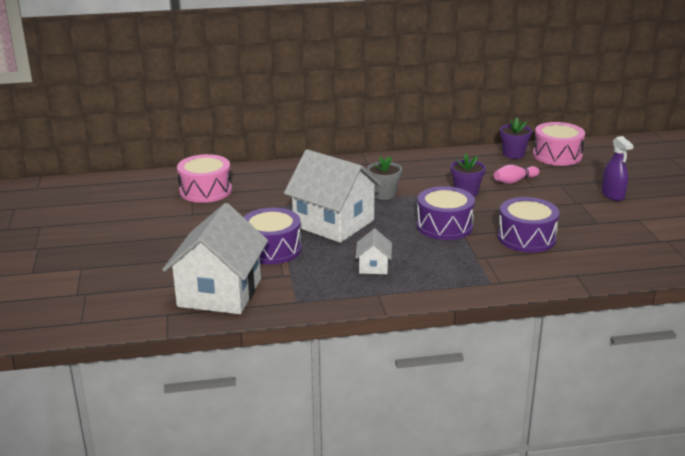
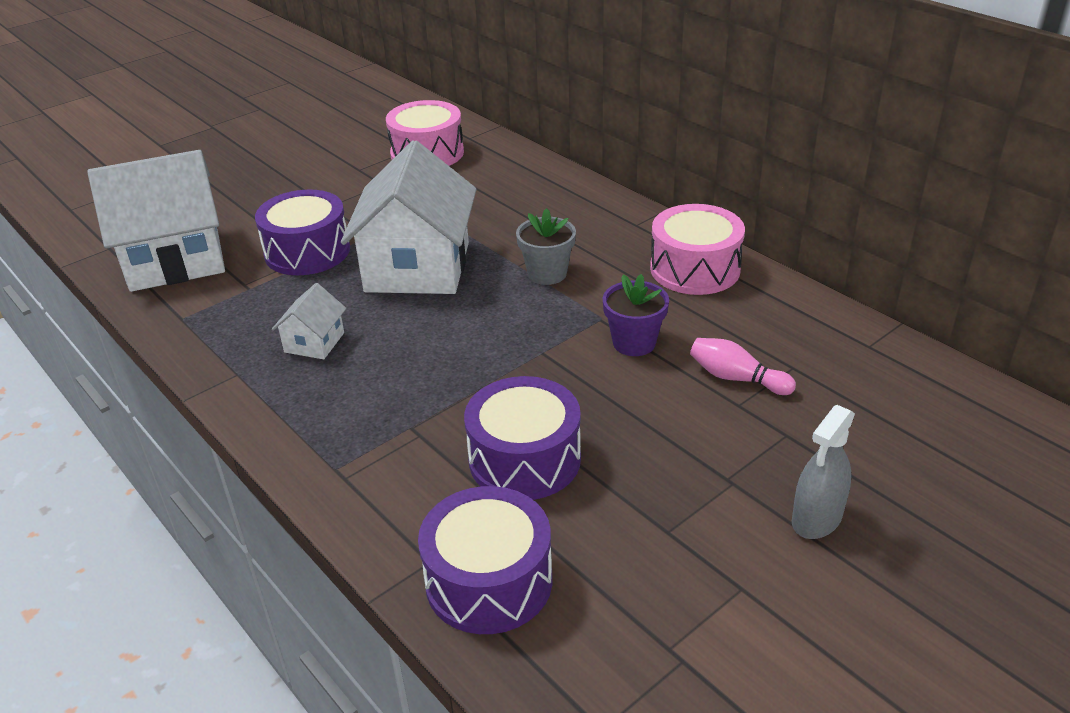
camera: 60 degrees right, 10 degrees up
(373, 266) = (314, 342): white house -> white house turned 45 degrees counterclockwise
(444, 226) = (492, 361): purple drum -> purple drum (489, 581)
(513, 154) = (849, 342): purple flower pot -> none
(557, 155) = (913, 393): pink drum -> pink drum (695, 269)
(612, 195) = (816, 518): purple spray bottle -> grey spray bottle

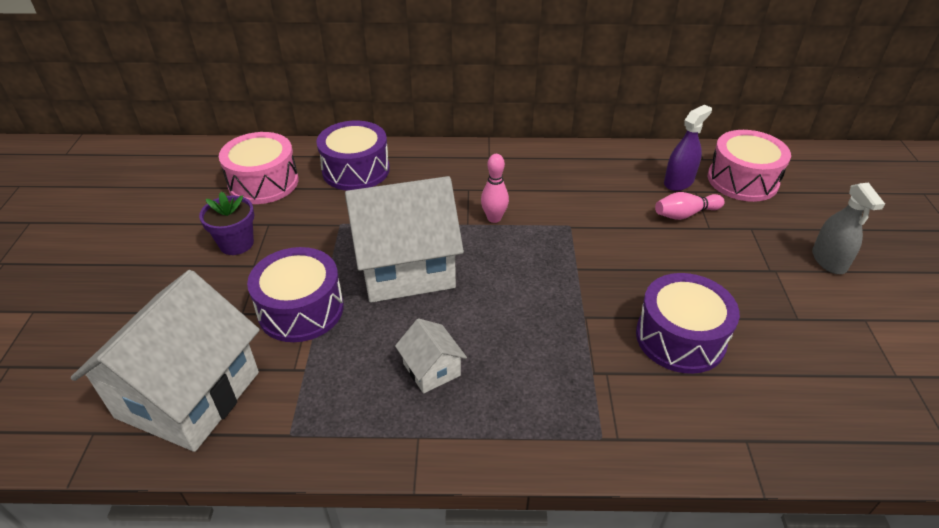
camera: 50 degrees left, 5 degrees up
(417, 267) = (406, 267): white house -> white house turned 60 degrees counterclockwise
(489, 581) = (787, 421): purple drum -> purple drum (356, 170)
(547, 274) = (494, 218): grey flower pot -> pink bowling pin
(634, 343) = (610, 228): purple flower pot -> purple flower pot (236, 244)
(695, 269) = (564, 165): pink drum -> pink drum (742, 180)
(790, 349) = (678, 182): none -> purple spray bottle

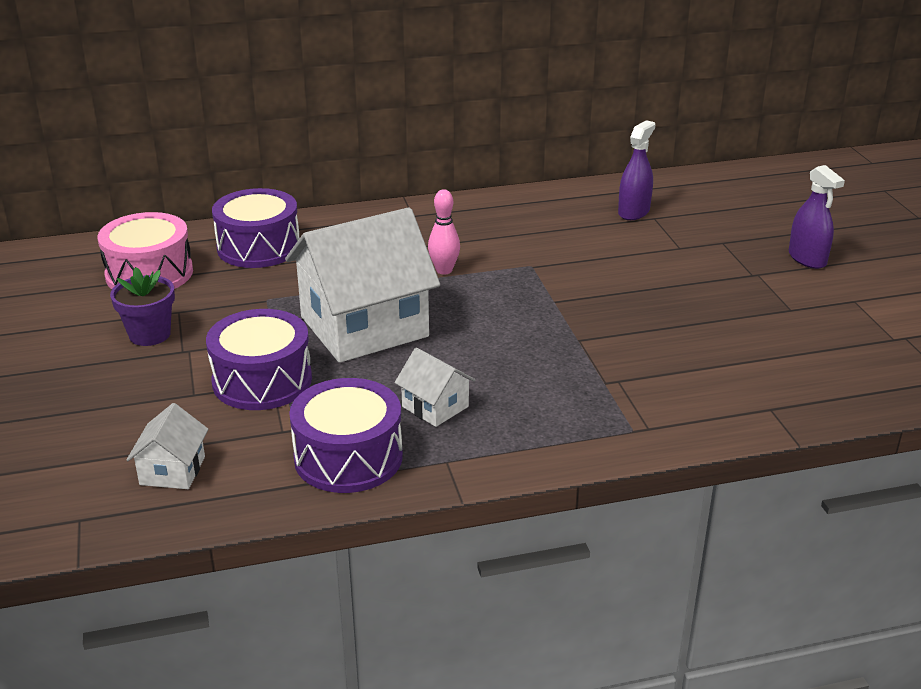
camera: 15 degrees left, 10 degrees down
(188, 394) = (172, 471): white house -> white house, size x0.45
(680, 338) = (681, 342): purple drum -> purple drum (348, 457)
(685, 214) = (650, 239): pink bowling pin -> none
(742, 180) = (700, 202): pink drum -> none
(828, 260) = (807, 258): grey spray bottle -> purple spray bottle

